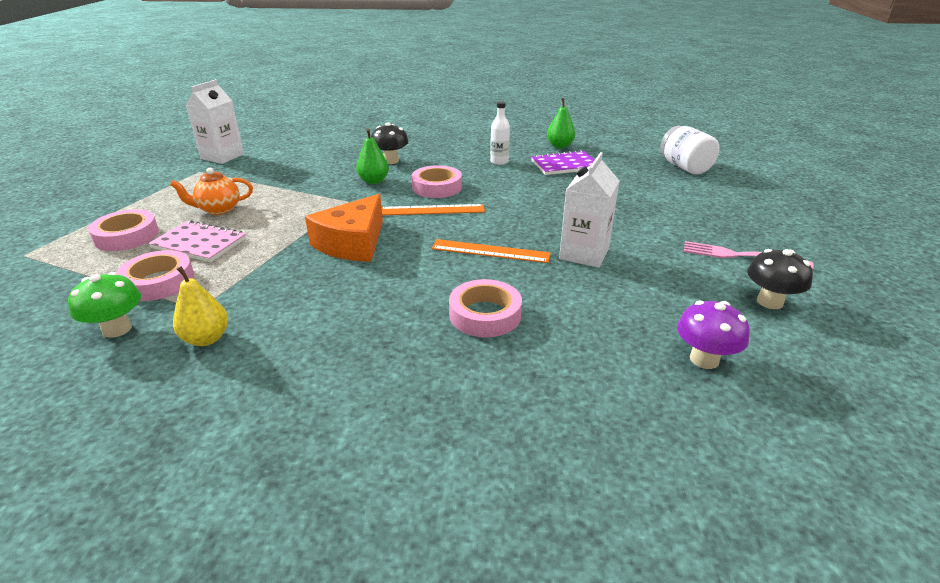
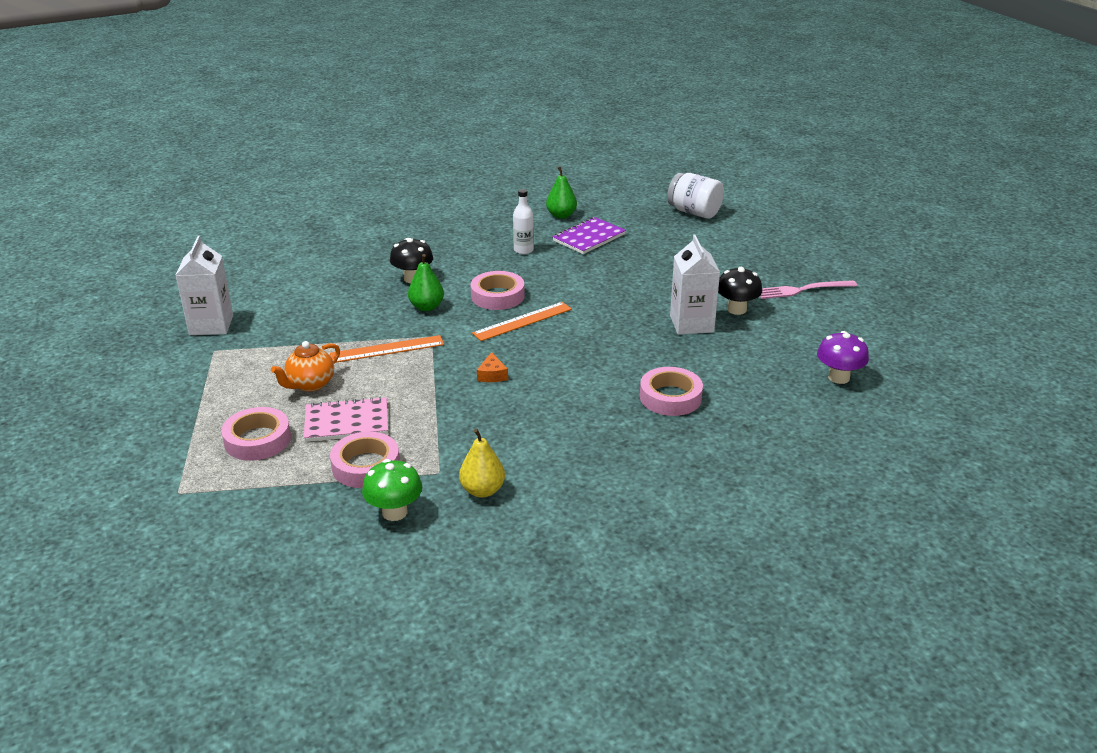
camera: 30 degrees left, 0 degrees up
(353, 243) = (492, 375): orange cheese -> orange cheese, size x0.42
(490, 251) = (617, 345): orange ruler -> orange ruler (387, 349)
(769, 302) = (847, 322): black mushroom -> black mushroom (736, 309)

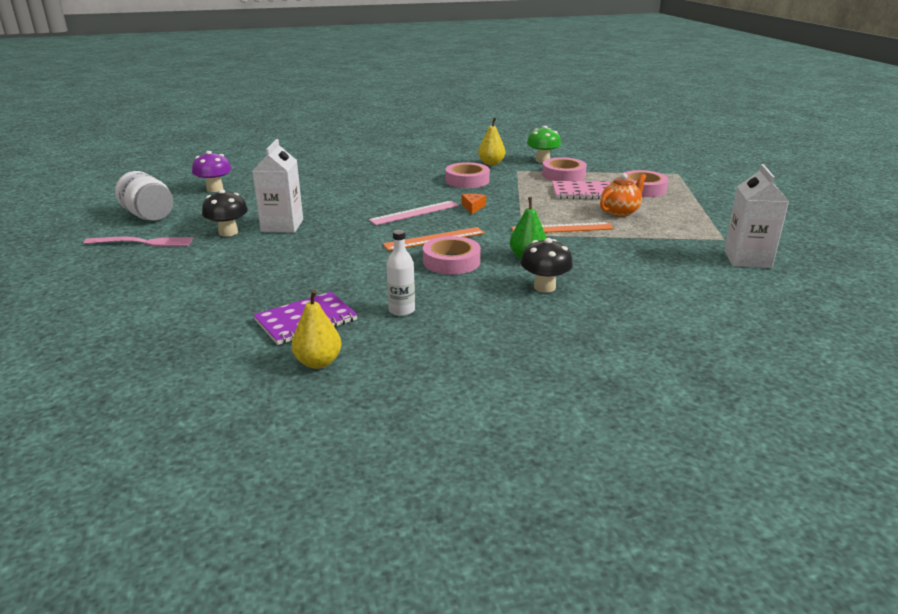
camera: 170 degrees left, 5 degrees down
(559, 358) = (414, 213): none -> pink ruler
(561, 215) = (318, 362): green pear -> yellow pear
(670, 397) = (347, 188): pink tape -> pink tape (467, 180)
(694, 212) = (120, 348): white jar -> white jar (149, 215)

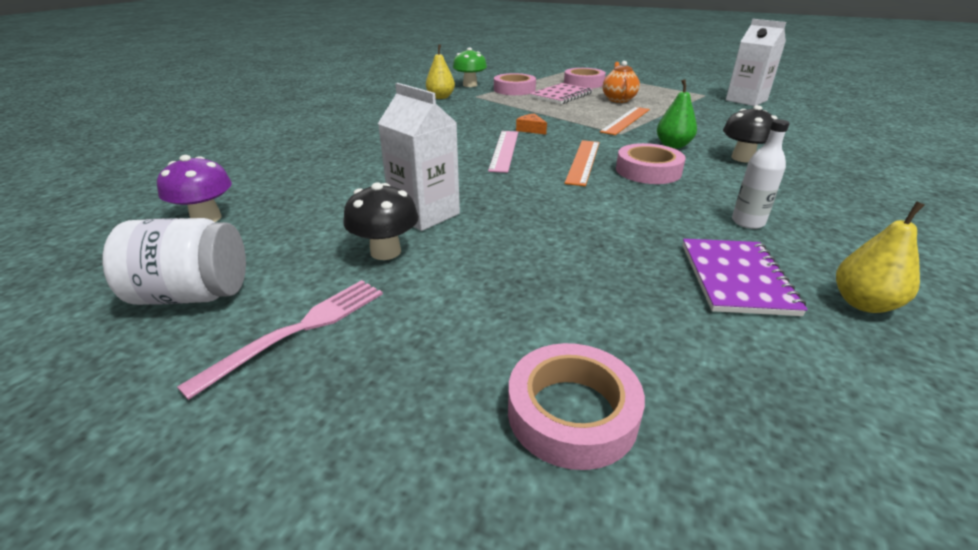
camera: 50 degrees left, 5 degrees up
(467, 180) = (462, 114): pink tape -> pink tape (572, 413)

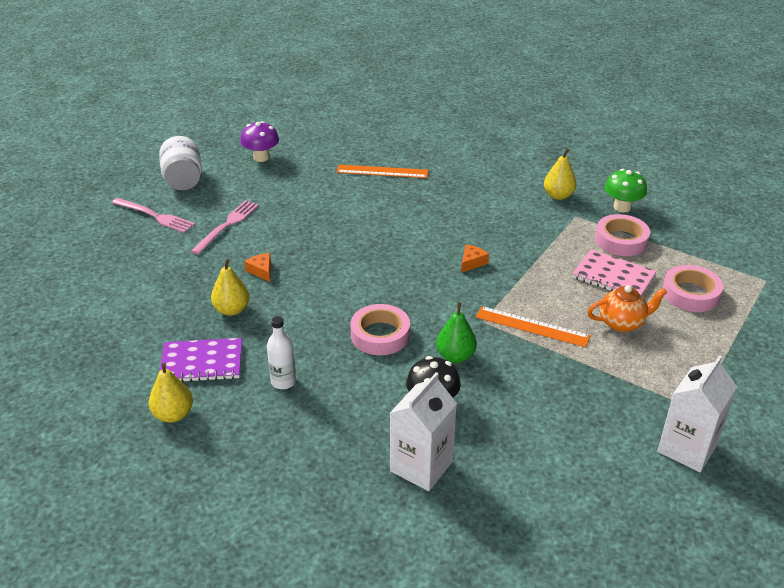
camera: 80 degrees right, 5 degrees up
(385, 252) = (227, 225): black mushroom -> pink fork
(424, 214) = (277, 231): white carton -> white carton (421, 466)
(504, 150) = (408, 251): pink ruler -> none
(518, 228) = (261, 271): none -> orange cheese
(572, 413) = (95, 297): pink tape -> none
(583, 161) = (393, 297): orange ruler -> orange ruler (382, 171)
(609, 252) = (232, 310): none -> yellow pear

